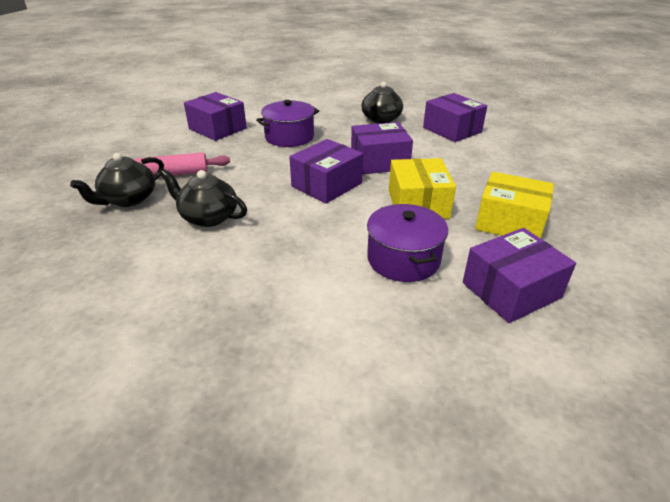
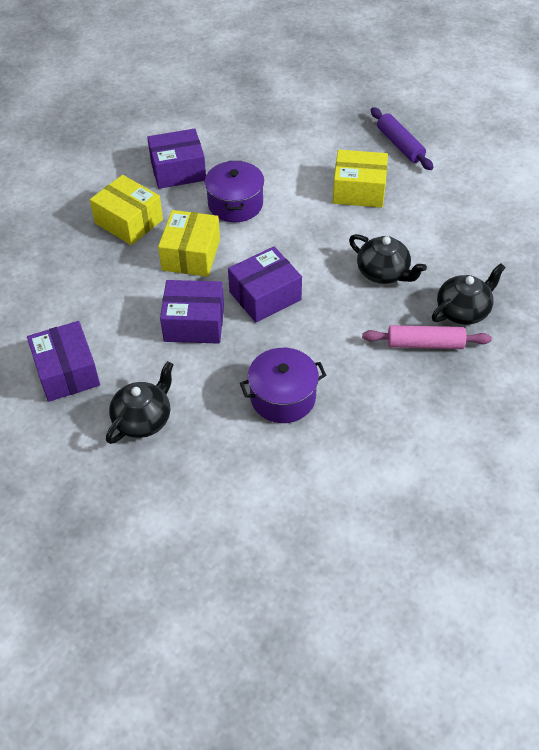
camera: 165 degrees left, 15 degrees up
(164, 409) = (399, 145): none -> purple rolling pin
(217, 129) = (378, 440): purple box -> none
(240, 305) = (359, 190): none -> yellow box

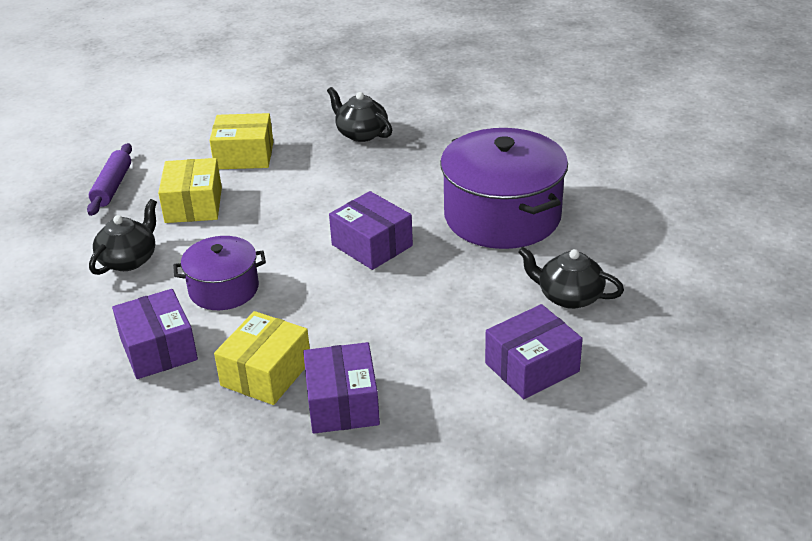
camera: 100 degrees left, 15 degrees down
(191, 255) = (319, 308): yellow box -> yellow box (244, 156)
(194, 323) = (426, 286): purple box -> purple box (342, 403)
(283, 397) = (502, 216): purple pot -> purple pot, size x1.79
(384, 273) = (321, 178): black teapot -> black teapot (129, 259)
(399, 145) = (112, 186): purple rolling pin -> purple rolling pin turned 45 degrees counterclockwise
(425, 344) = (408, 149): pink rolling pin -> none

